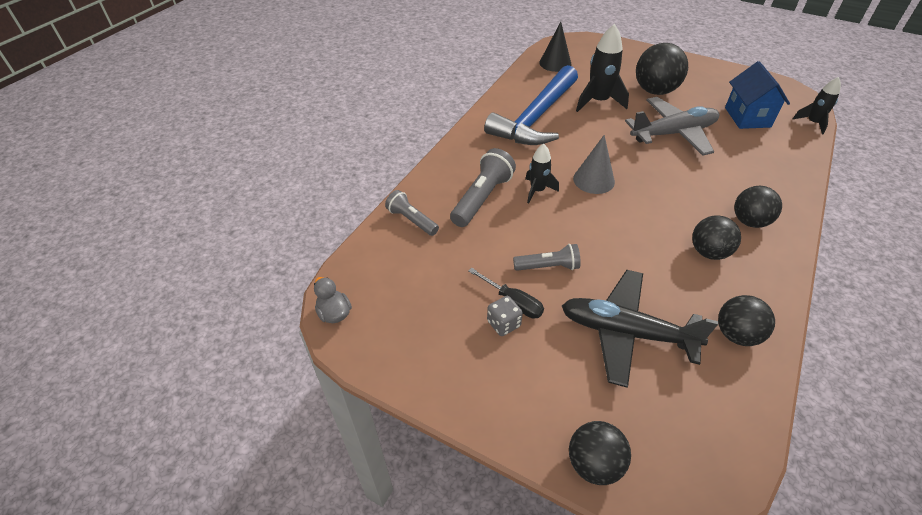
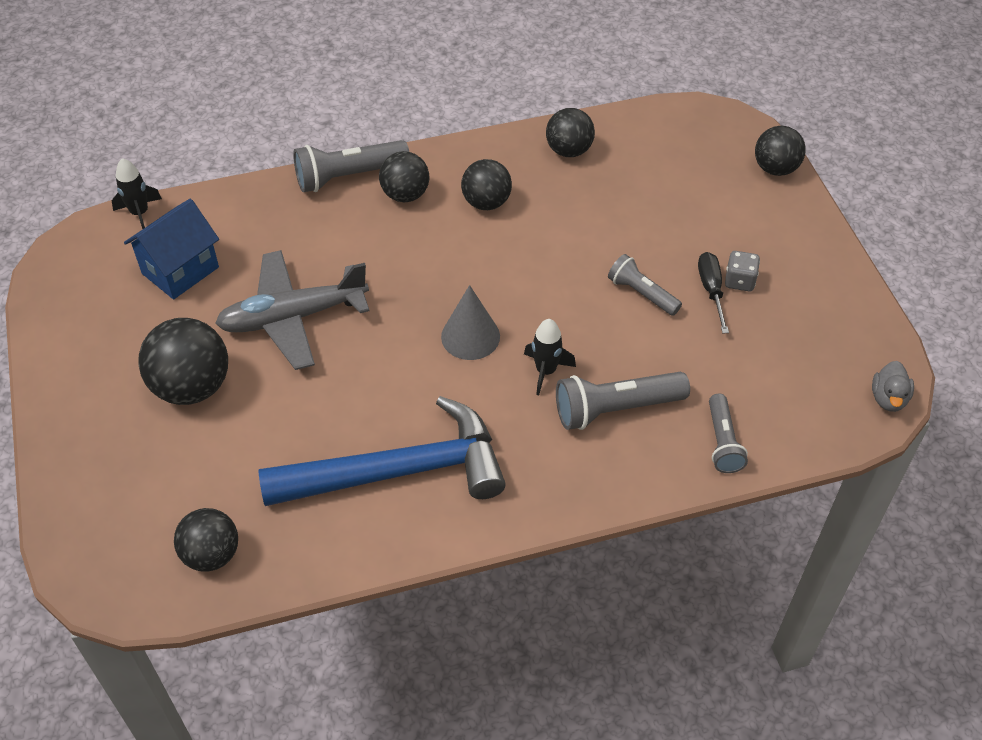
camera: 135 degrees left, 5 degrees up
(555, 63) = (211, 554): black cone -> black ball
(598, 101) = (285, 430): black rocket -> none
(626, 332) = (648, 207): black plane -> none
(673, 133) = (293, 317): grey plane -> grey plane turned 45 degrees counterclockwise
(790, 208) = (349, 176): none -> grey flashlight

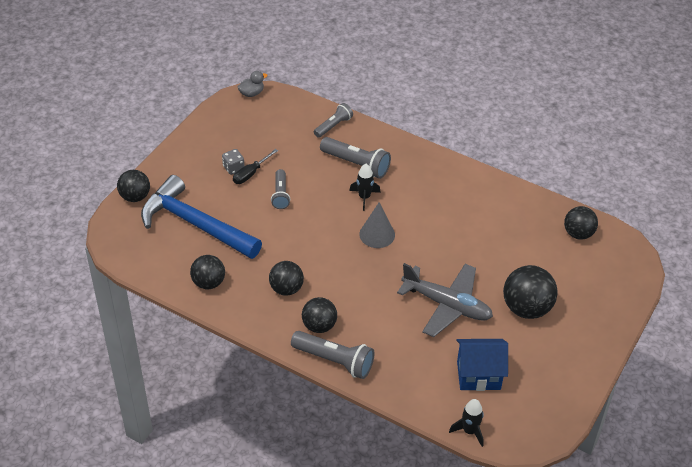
camera: 135 degrees left, 5 degrees down
(398, 471) = (471, 207): blue hammer -> blue hammer (195, 224)

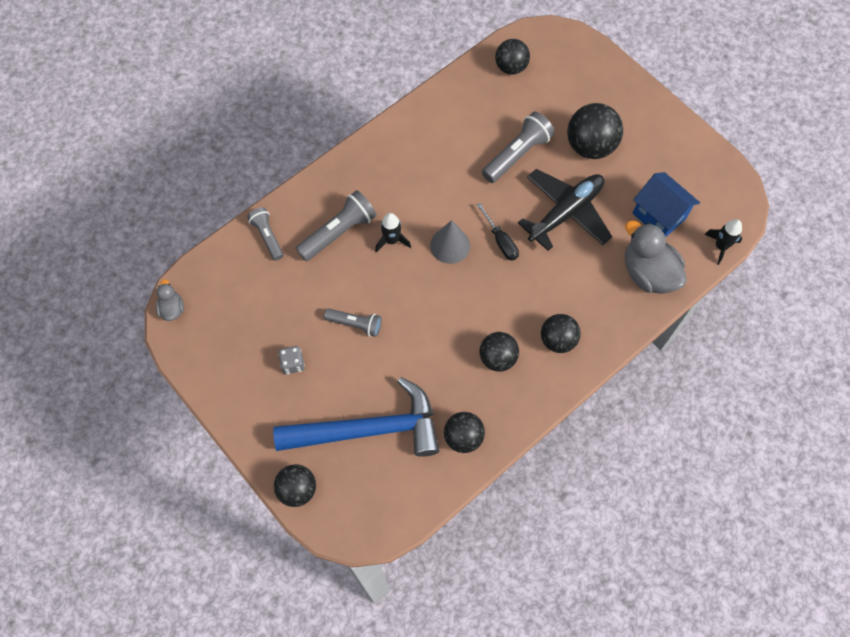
camera: 70 degrees left, 20 degrees up
(195, 224) = (368, 429): blue hammer -> blue hammer turned 150 degrees counterclockwise
(250, 174) = (310, 347): black screwdriver -> black screwdriver (500, 241)
(334, 361) = (607, 339): grey flashlight -> grey flashlight (517, 154)
(414, 378) = (648, 273): none -> grey duck
(447, 305) = (565, 213): grey plane -> black plane
(478, 375) = (659, 216): blue house -> blue house turned 60 degrees counterclockwise

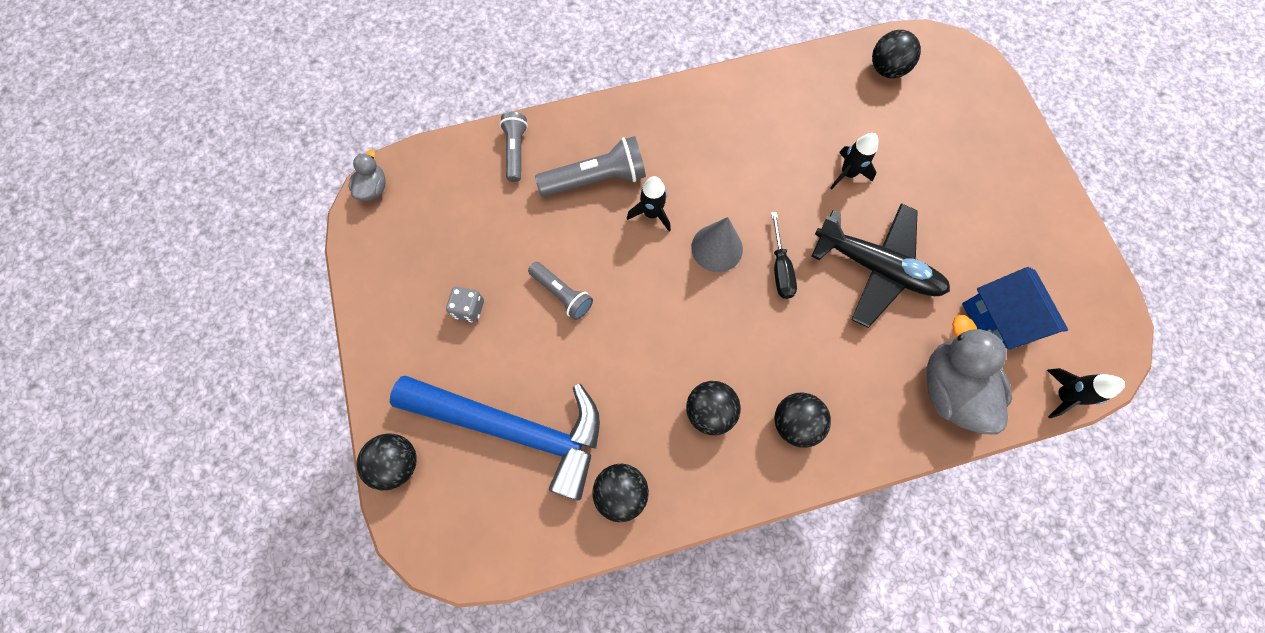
camera: 25 degrees right, 5 degrees up
(517, 154) = (847, 173): grey flashlight -> black rocket
(565, 213) = (876, 268): black plane -> black plane turned 45 degrees clockwise
(590, 146) = (943, 199): black ball -> none

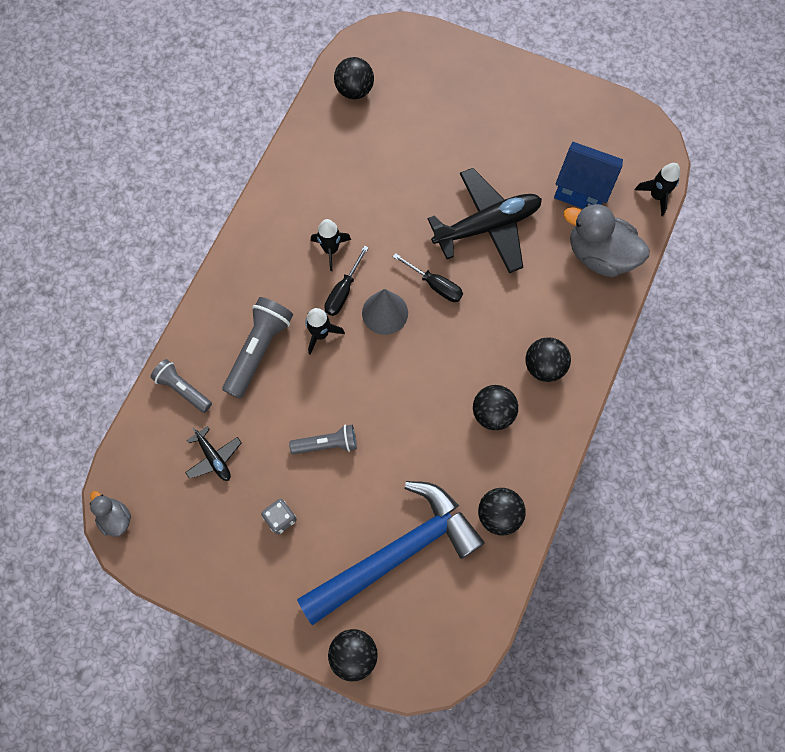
camera: 50 degrees left, 0 degrees up
(478, 218) = (214, 457): none -> black plane
(704, 201) = (343, 291): none -> black screwdriver
(847, 173) = (407, 184): black rocket -> black rocket (331, 250)

